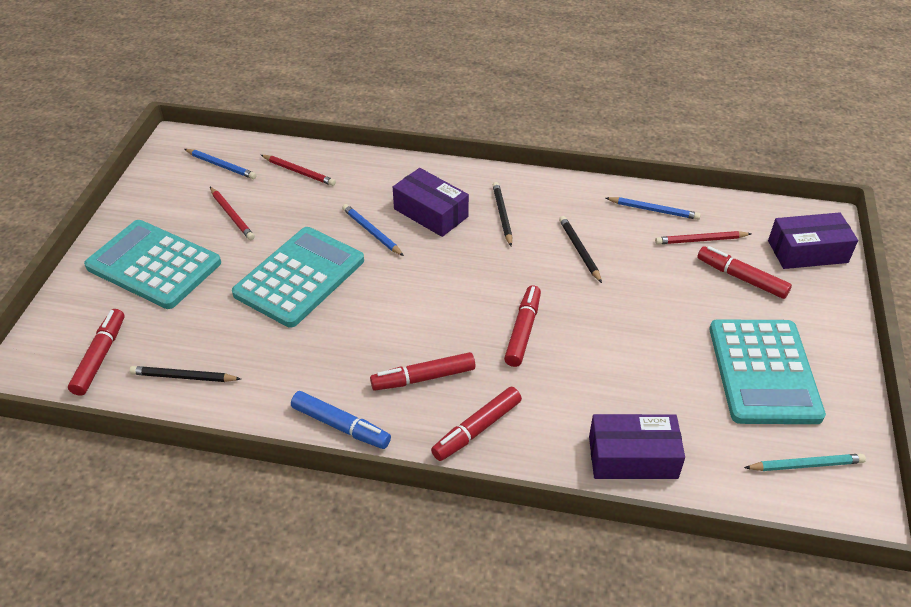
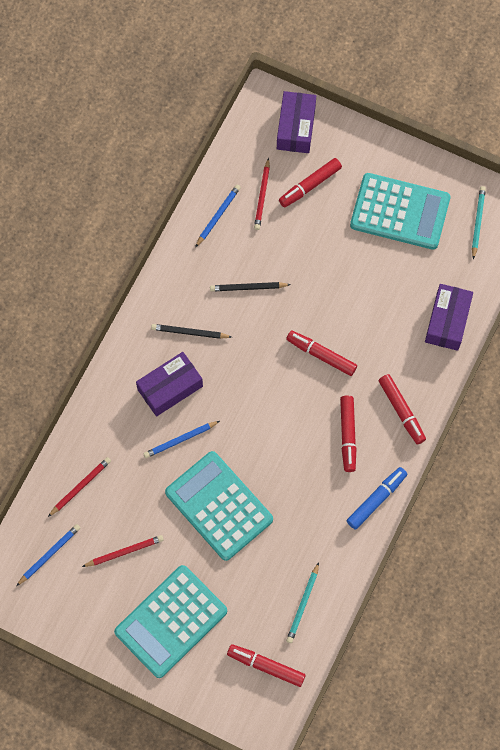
camera: 75 degrees left, 25 degrees up
(183, 376) = (302, 604): black pencil -> turquoise pencil

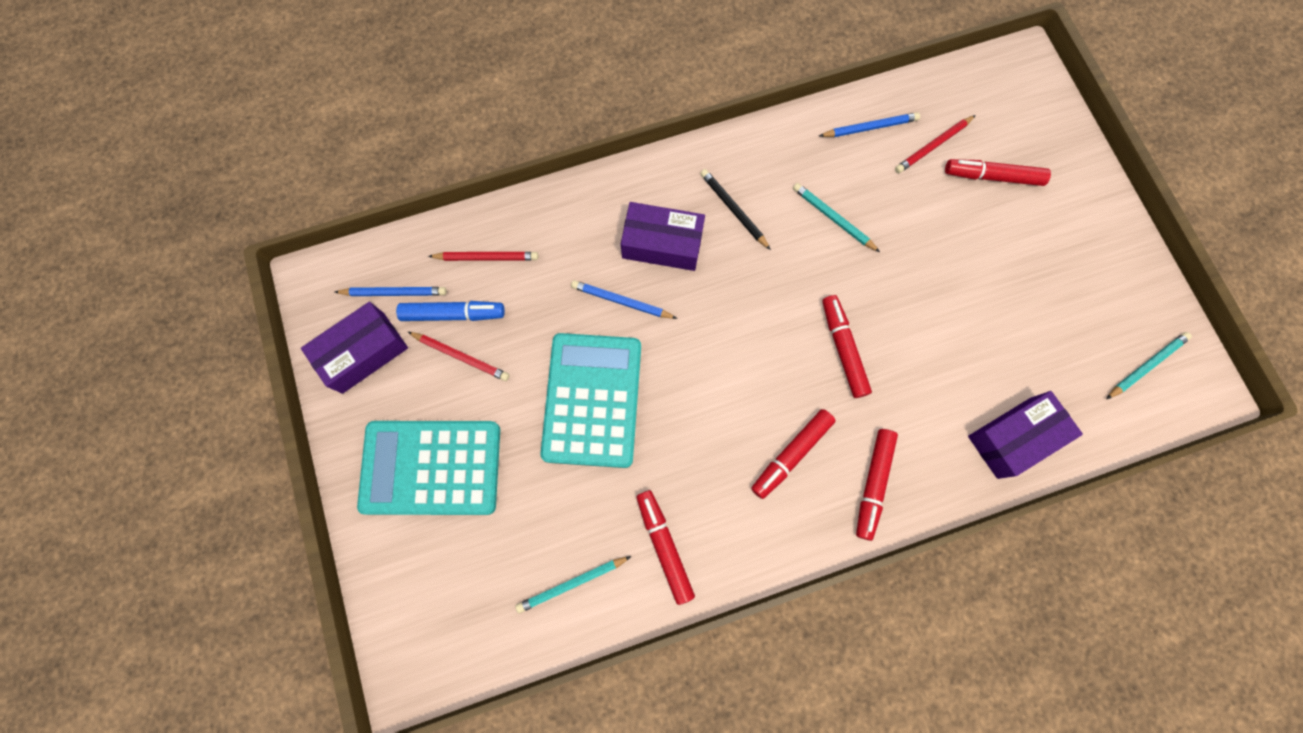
camera: 45 degrees right, 5 degrees up
(248, 287) = (833, 218): black pencil -> turquoise pencil
(266, 666) = (471, 610): red marker -> red marker (664, 546)
(296, 128) = (1030, 112): purple box -> purple box (363, 352)
(376, 500) = (755, 550): blue marker -> blue marker (453, 314)
(400, 212) = (1066, 281): turquoise calculator -> none

